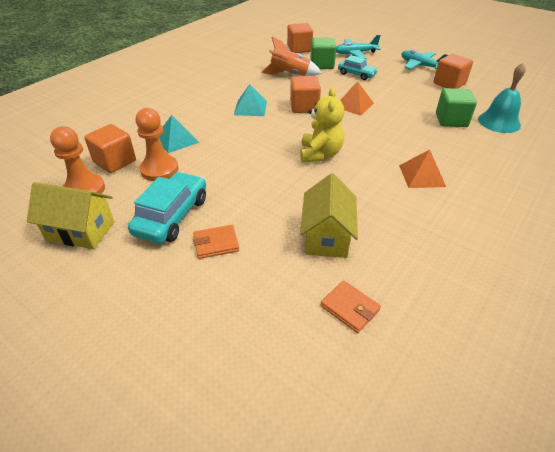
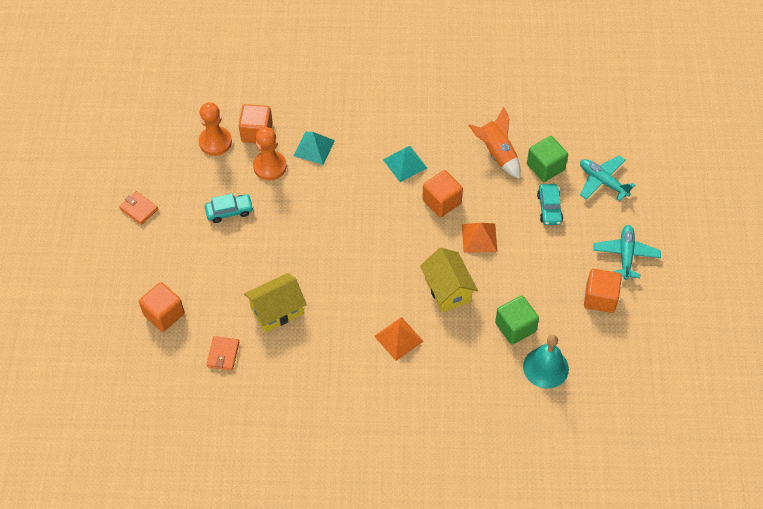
camera: 55 degrees right, 15 degrees up
(80, 231) = (180, 174): yellow house -> yellow house (447, 290)
(172, 216) = (229, 211): turquoise car -> turquoise car, size x0.63
(216, 244) = (223, 253): orange wallet -> orange wallet (139, 209)
(299, 49) = (567, 126): orange cube -> orange cube (164, 314)
(320, 154) = (373, 255): yellow teddy bear -> none

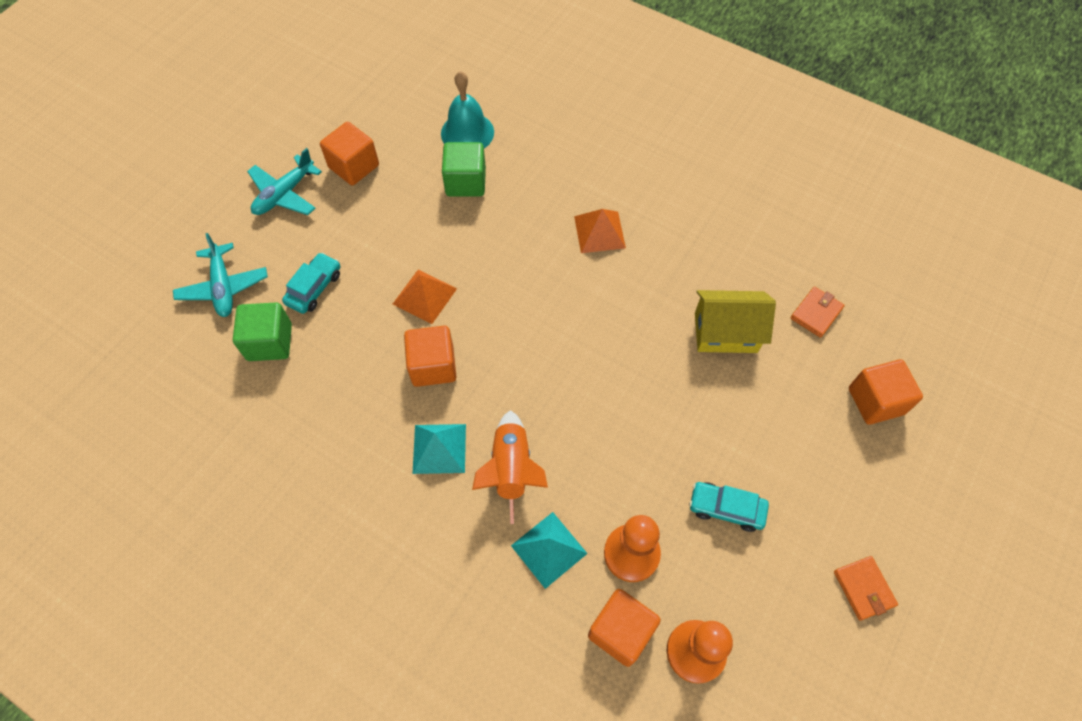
camera: 150 degrees left, 5 degrees up
(447, 290) = (507, 256): yellow house -> none
(497, 153) = (310, 395): orange rocket -> orange rocket (511, 469)

